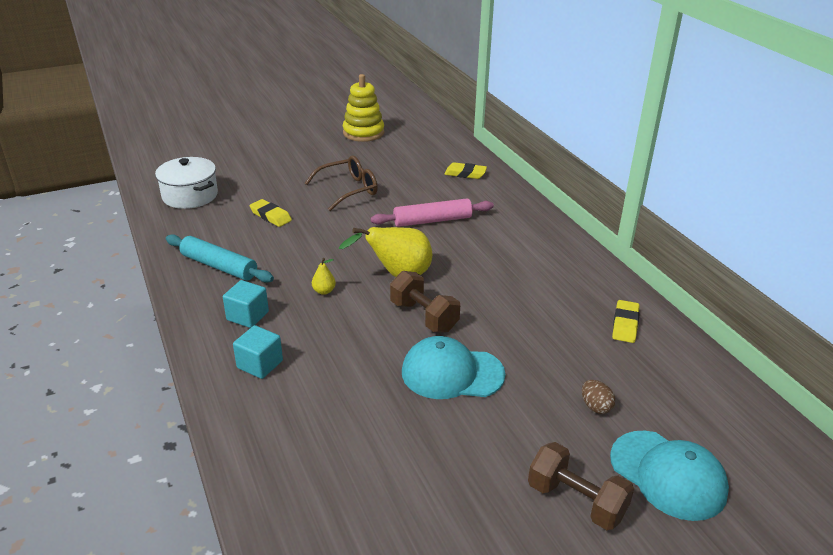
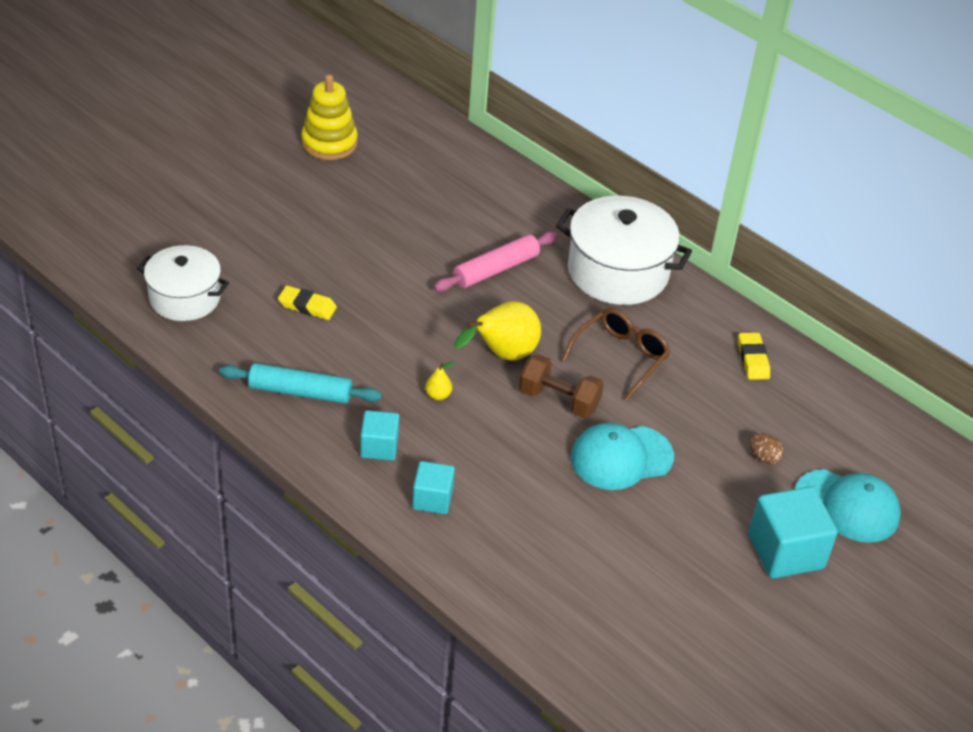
camera: 25 degrees left, 10 degrees up
(349, 190) = (372, 244): brown glasses -> brown glasses (621, 357)
(465, 174) = (493, 188): yellow eraser -> none
(533, 240) = (618, 272): none -> white pot
(576, 501) = (785, 551): brown dumbbell -> turquoise cube

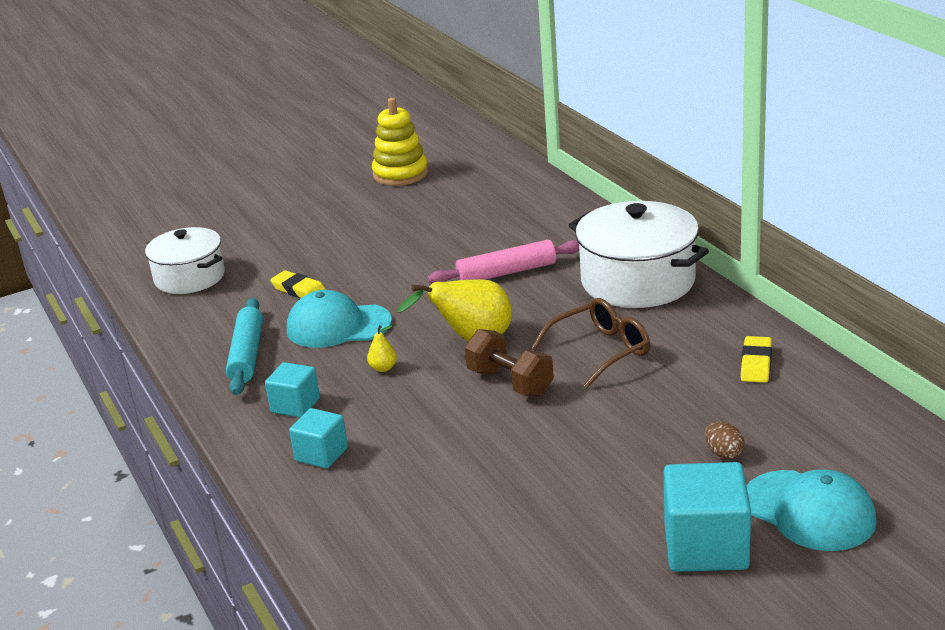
camera: 25 degrees right, 15 degrees down
(300, 392) = (247, 355): turquoise rolling pin -> turquoise rolling pin turned 60 degrees clockwise
(621, 458) = (551, 438): turquoise cap -> turquoise cap (338, 326)

